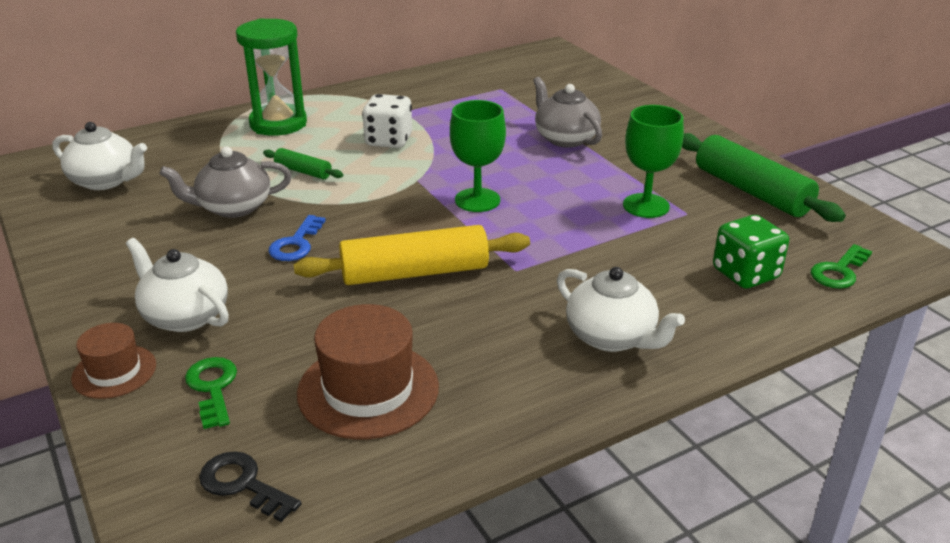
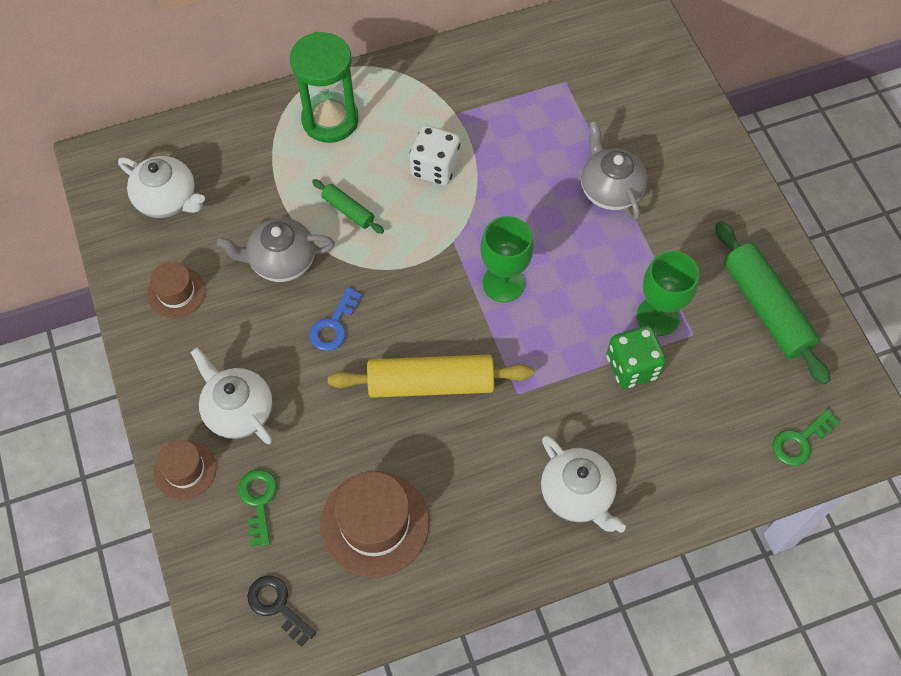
camera: 10 degrees right, 30 degrees up
(112, 238) = (176, 292): none -> brown hat
(745, 274) = (716, 431): green dice -> green dice (632, 367)

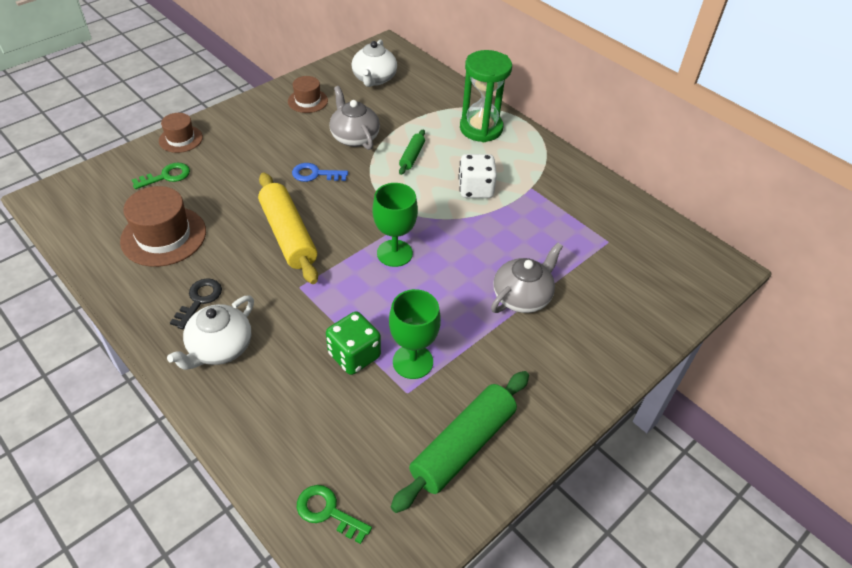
camera: 65 degrees right, 15 degrees down
(238, 410) = (231, 149): white teapot -> none
(277, 606) = (90, 205): black key -> black key (199, 300)

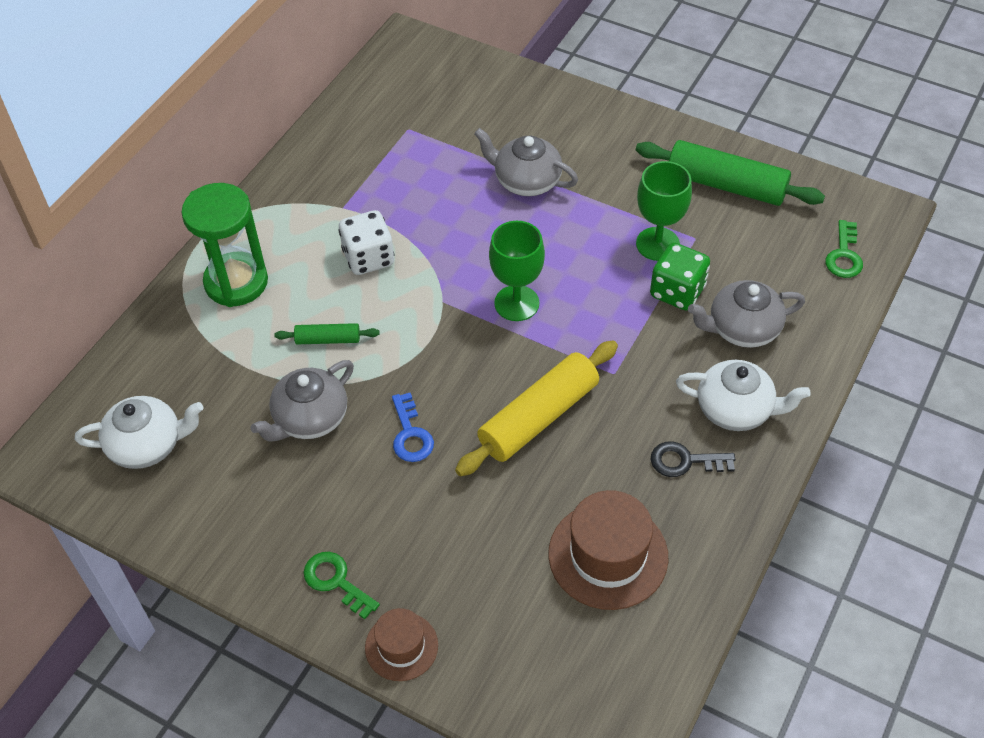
camera: 105 degrees left, 5 degrees up
(166, 176) = (493, 618): green key -> green key (336, 581)
(291, 386) = (742, 329): none -> grey teapot
(308, 101) = (238, 513): brown hat -> none

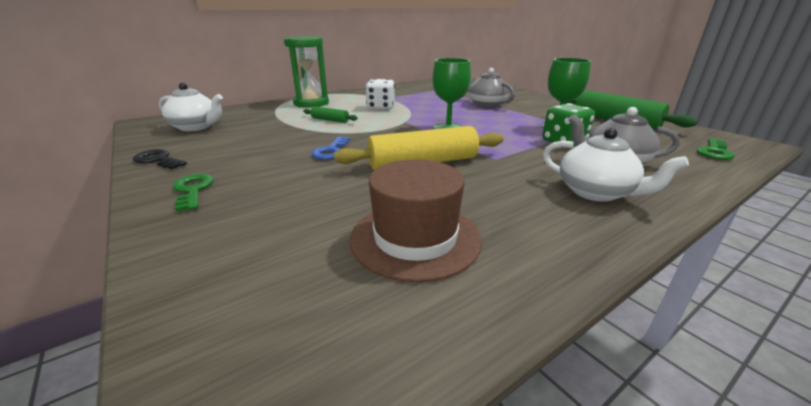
camera: 25 degrees right, 25 degrees down
(310, 418) = (284, 136): grey teapot -> none
(401, 646) = (173, 235): brown hat -> none
(685, 461) = (532, 206): black key -> black key (158, 160)

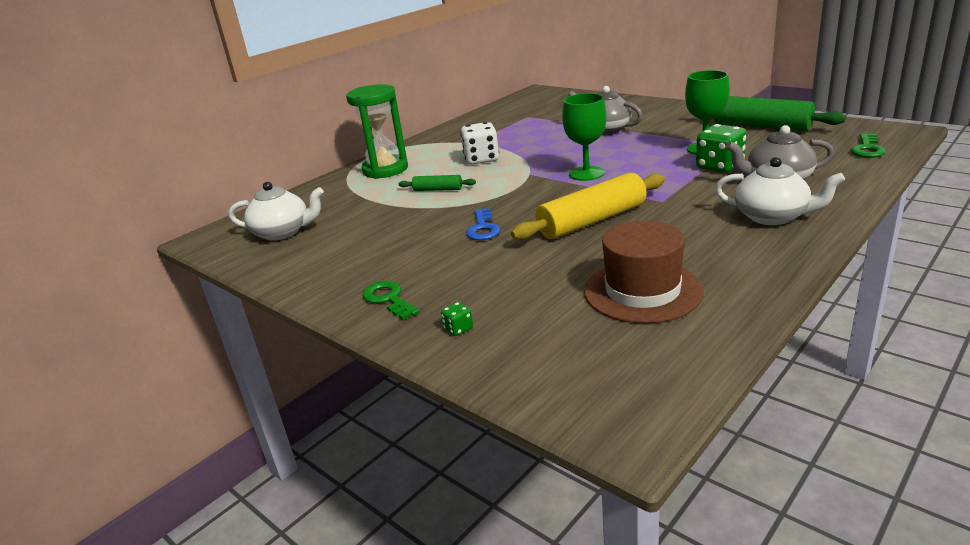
camera: 10 degrees left, 0 degrees up
(158, 160) = (301, 279): black key -> none
(208, 233) = (458, 329): none -> green dice

